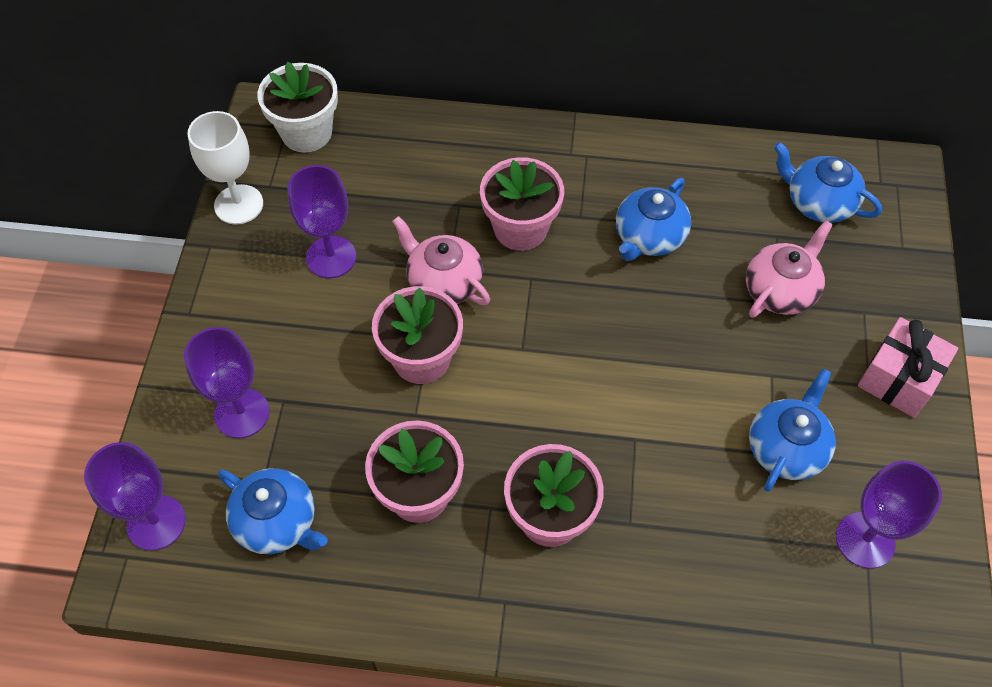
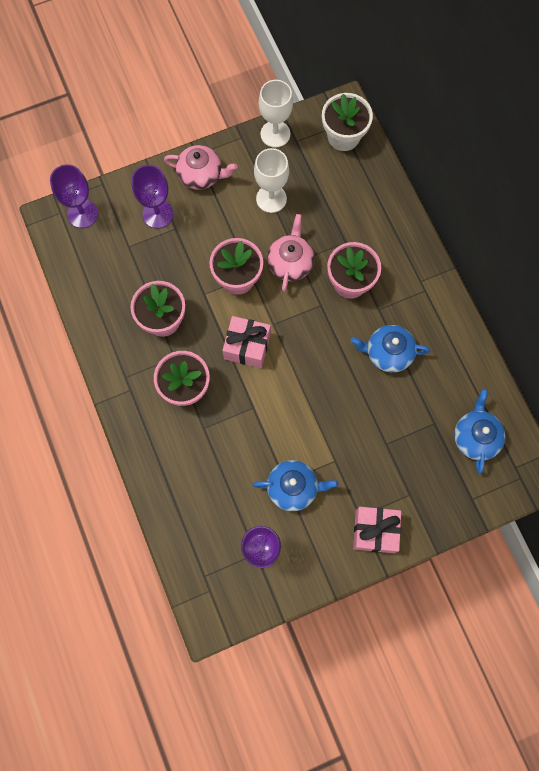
camera: 60 degrees right, 15 degrees up
(277, 522) = (112, 265): blue teapot -> none
(331, 257) = (271, 199): purple goblet -> white goblet
(535, 399) = (247, 346): none -> pink gift
(780, 290) = (396, 441): pink teapot -> pink teapot (201, 175)

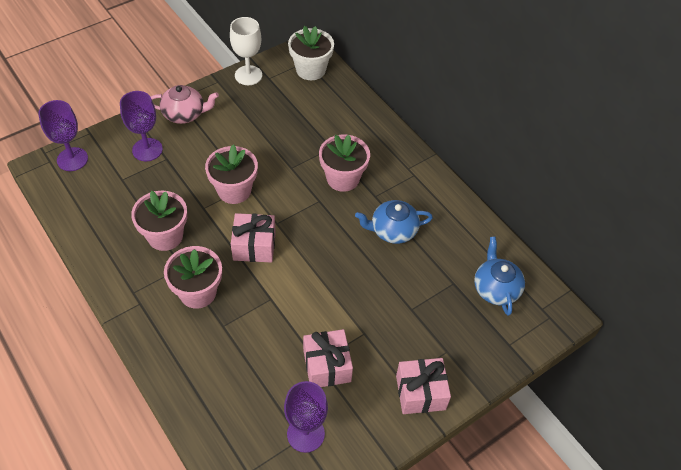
camera: 15 degrees left, 20 degrees down
(271, 199) = (254, 123): white goblet -> none
(290, 263) = (282, 171): pink teapot -> none
(293, 487) = (327, 366): blue teapot -> pink gift

